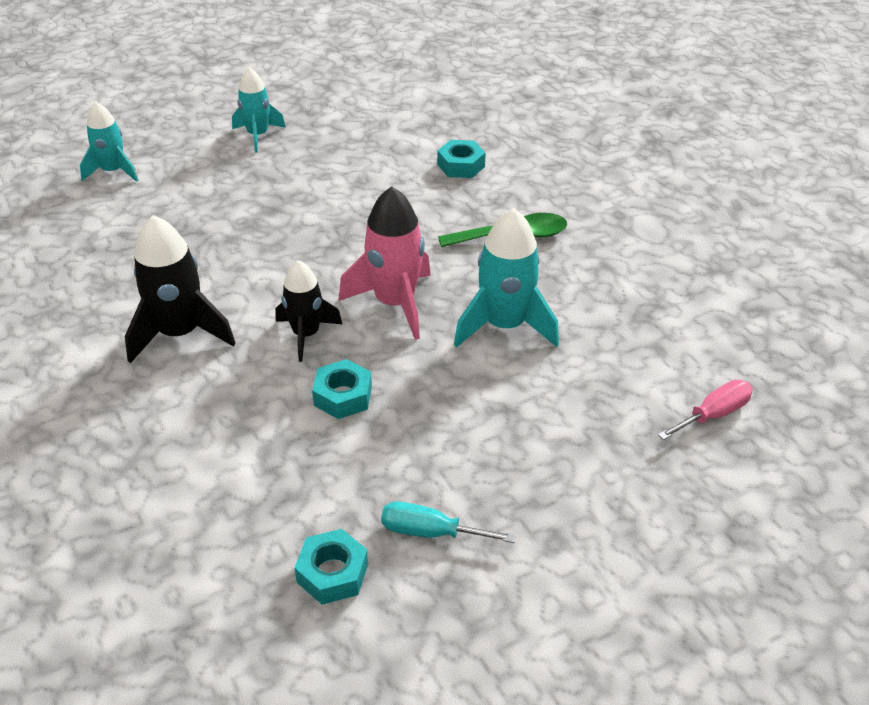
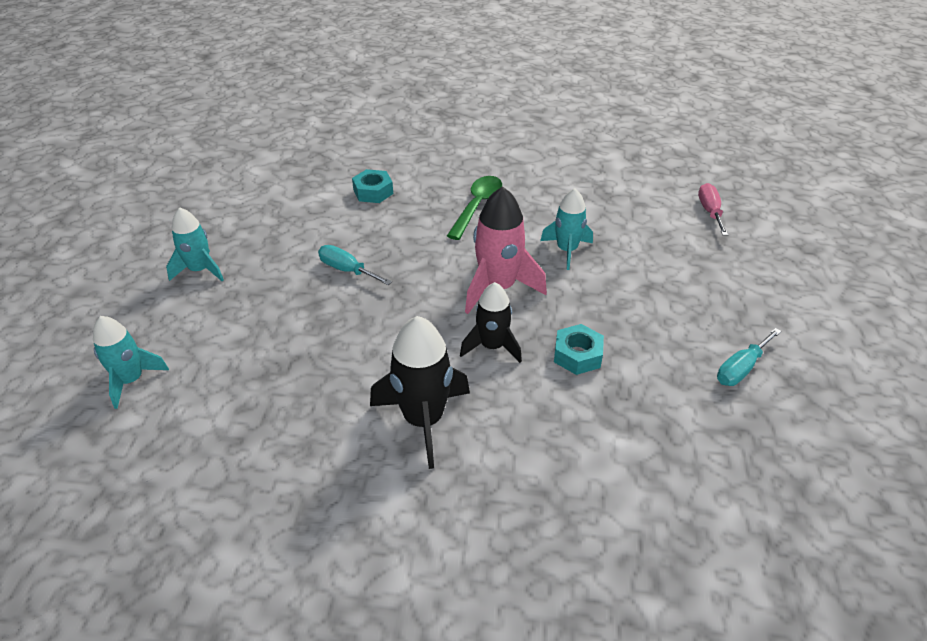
camera: 55 degrees left, 0 degrees up
(331, 205) = (347, 270): none -> turquoise screwdriver
(332, 573) = (754, 433): turquoise nut -> none
(504, 326) = (566, 250): turquoise rocket -> turquoise rocket, size x0.65

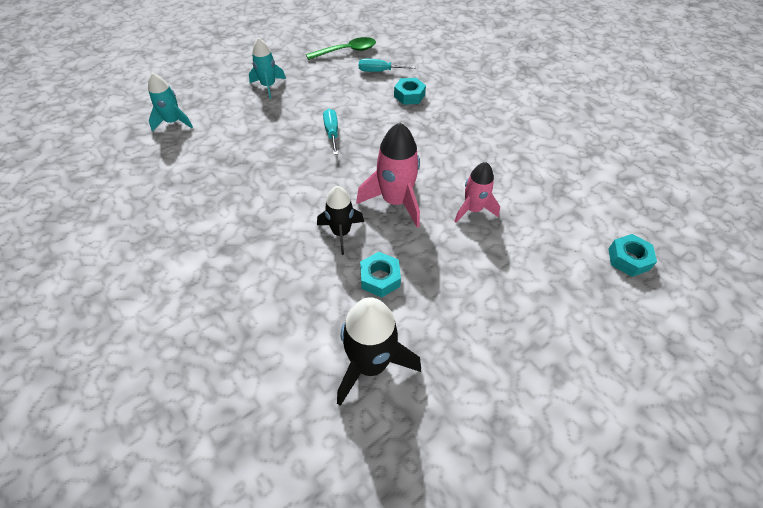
camera: 45 degrees right, 10 degrees up
(423, 420) = (251, 243): black rocket -> black rocket (370, 364)
(477, 206) = (458, 142): green spoon -> green spoon (346, 51)
(566, 250) = (473, 209): turquoise rocket -> pink rocket
(710, 212) = (628, 259): pink screwdriver -> turquoise nut
(741, 368) = (472, 381): turquoise screwdriver -> turquoise screwdriver (379, 71)

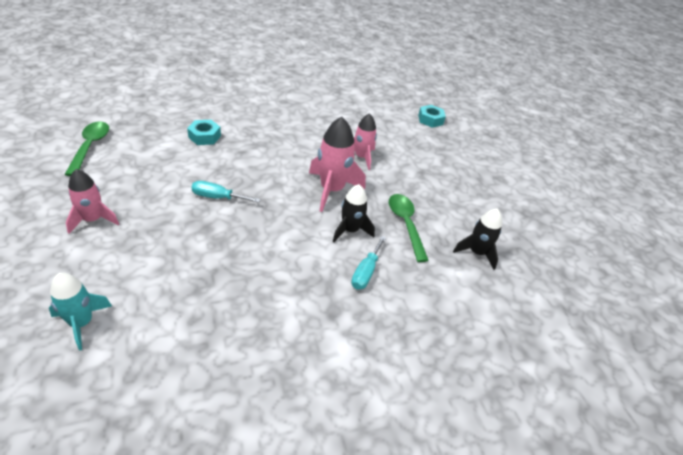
camera: 75 degrees left, 10 degrees down
(268, 86) = (93, 220): turquoise rocket -> pink rocket
(370, 364) = (476, 253): black rocket -> black rocket, size x0.65
(379, 71) = (150, 139): turquoise screwdriver -> turquoise screwdriver (366, 272)
(380, 278) = (405, 224): turquoise nut -> green spoon

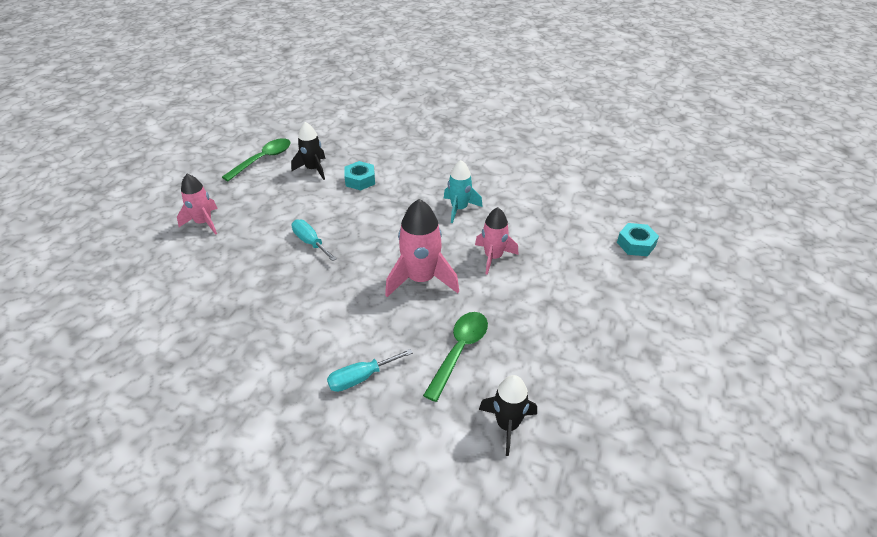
camera: 45 degrees right, 0 degrees up
(81, 323) = (118, 300): turquoise rocket -> turquoise rocket (459, 209)
(350, 230) = (393, 329): black rocket -> black rocket (313, 169)

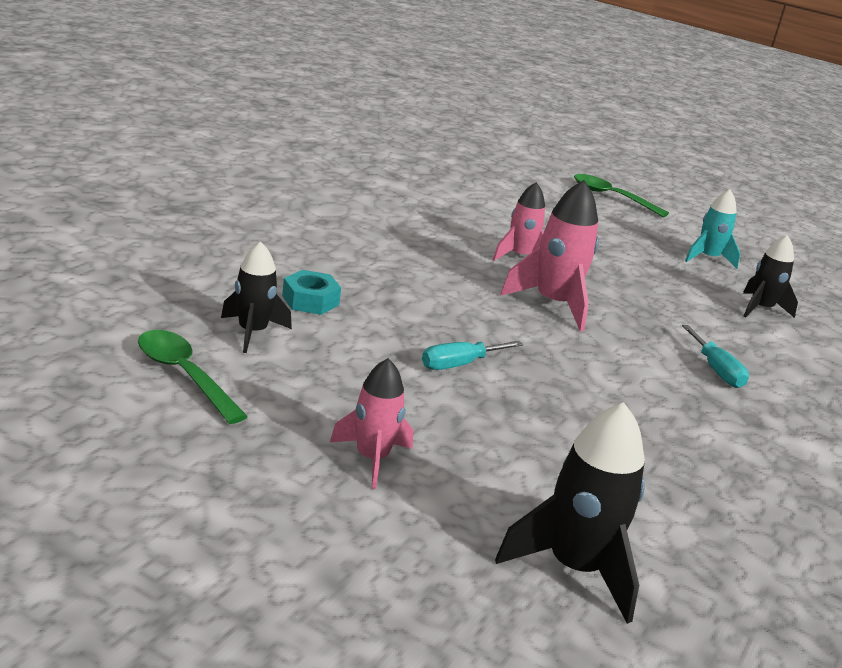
camera: 85 degrees left, 15 degrees down
(116, 300) = (574, 568): none -> black rocket
(459, 209) = (416, 252): turquoise rocket -> turquoise rocket (707, 258)
(459, 351) = (670, 309): green spoon -> green spoon (611, 197)
(636, 244) = (512, 189): turquoise nut -> none

